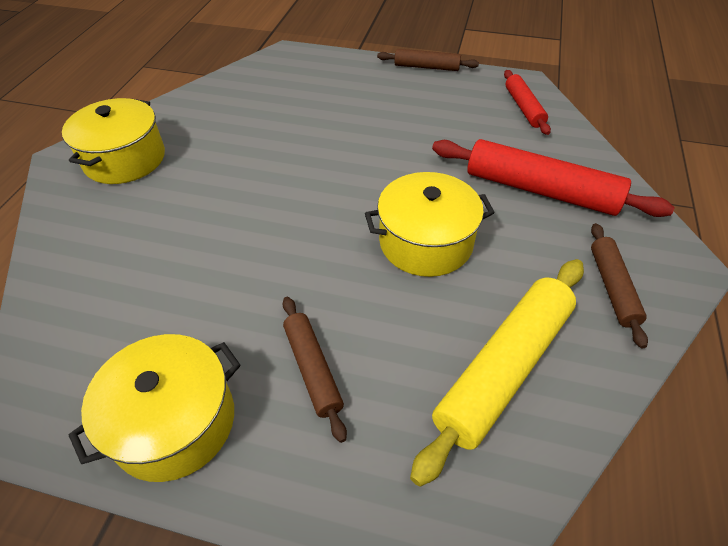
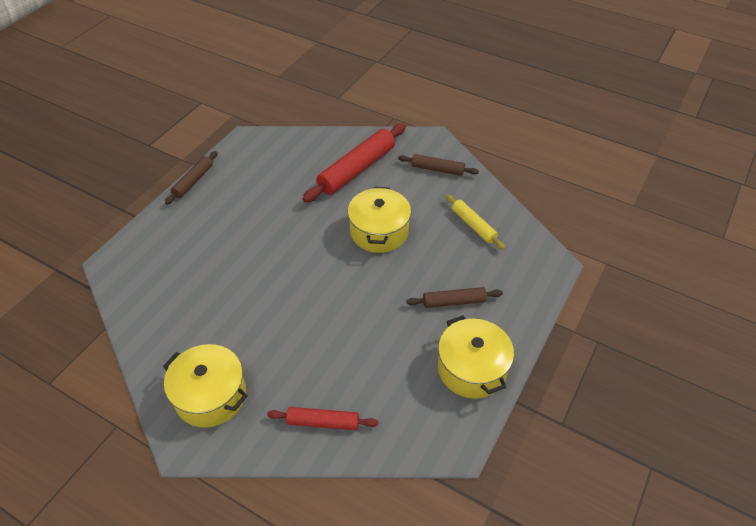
camera: 75 degrees left, 0 degrees up
(503, 369) = (473, 225): yellow rolling pin -> yellow rolling pin, size x0.56
(524, 107) = (274, 148): red rolling pin -> red rolling pin (323, 422)

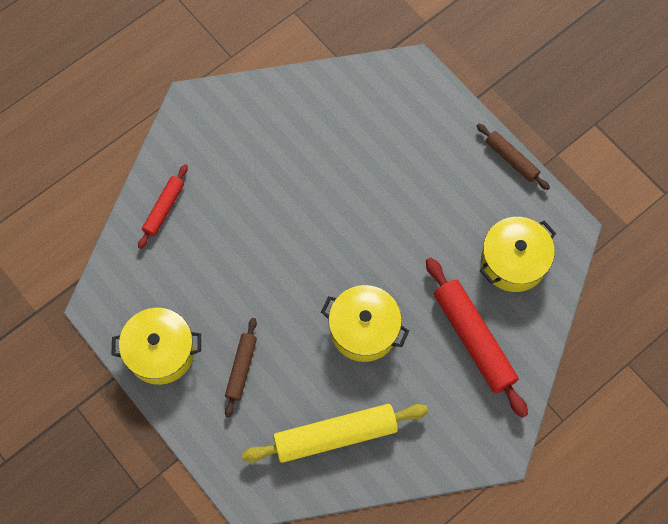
camera: 110 degrees right, 20 degrees up
(210, 396) = (227, 128): yellow pot -> yellow pot (513, 261)
(437, 169) = (442, 434): brown rolling pin -> none
(473, 225) = (335, 436): yellow rolling pin -> yellow rolling pin, size x1.79

